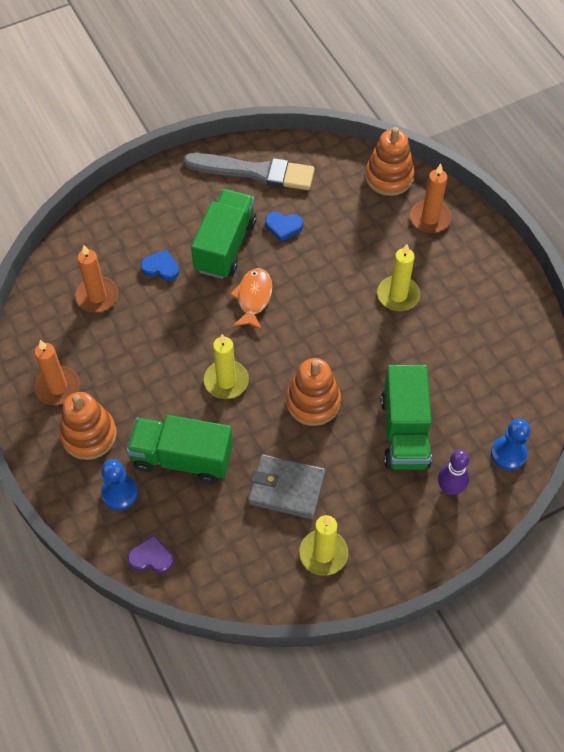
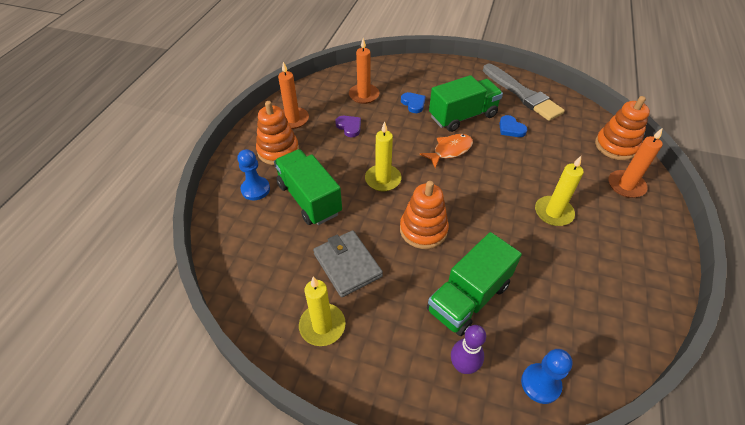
camera: 45 degrees right, 10 degrees down
(151, 557) = (226, 235): purple heart -> purple heart (349, 127)

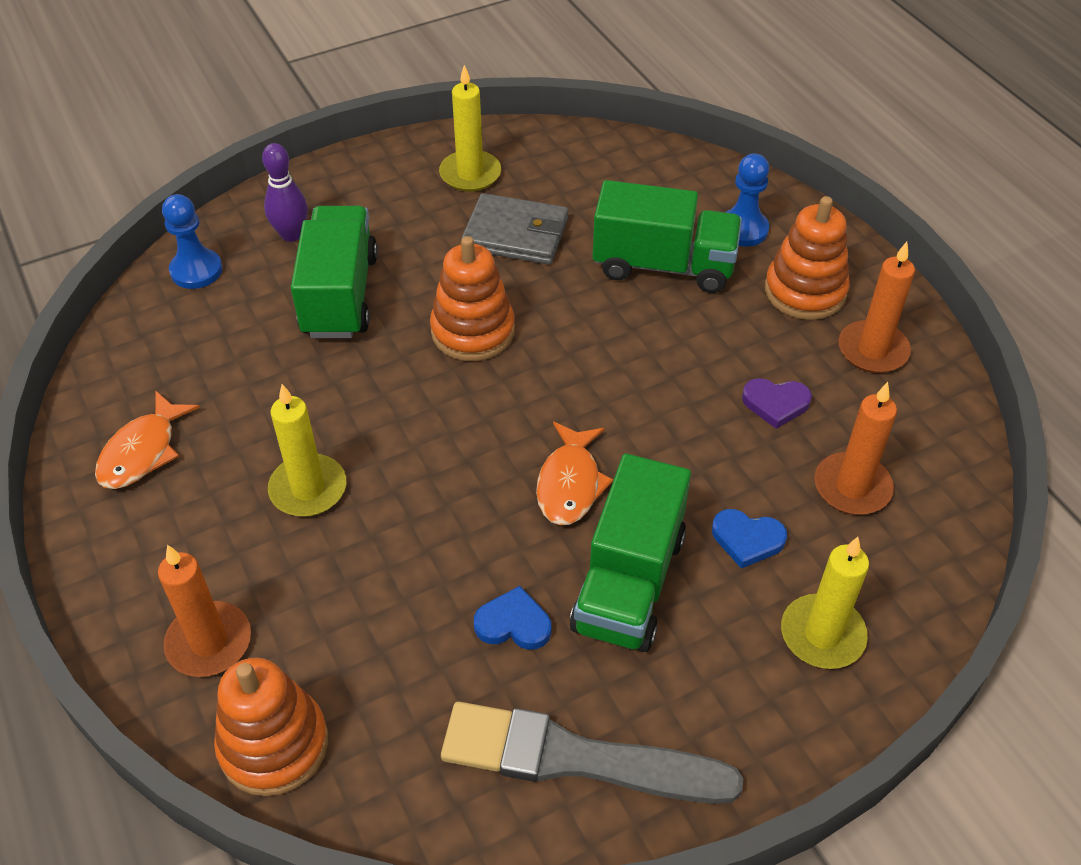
camera: 135 degrees right, 0 degrees up
(383, 179) = (608, 358): yellow candle -> yellow candle (822, 634)
(625, 280) = (143, 451): none -> orange fish

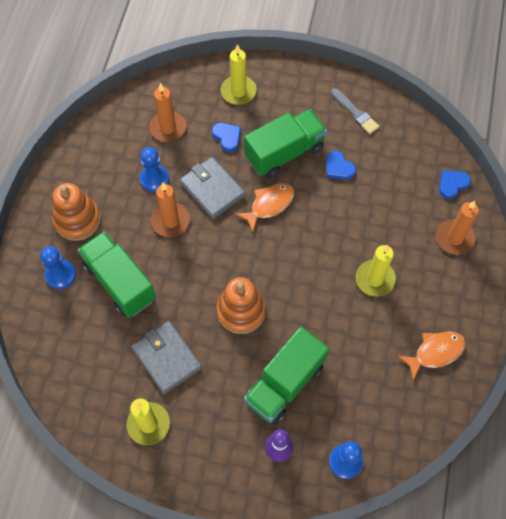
camera: 140 degrees left, 15 degrees up
(274, 745) = (452, 184): orange stacking toy -> blue heart
(576, 758) = (355, 113): grey brush -> grey brush, size x0.54
(678, 447) = (212, 189): none -> grey wallet
(775, 403) = (154, 179): purple heart -> blue pawn
(872, 350) = (88, 172): orange candle -> orange candle (170, 221)

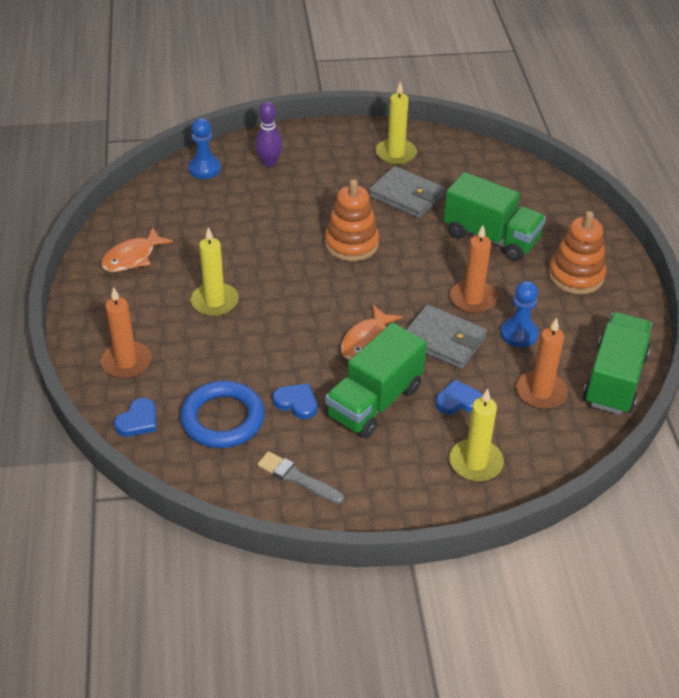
camera: 160 degrees right, 20 degrees down
(60, 275) = (556, 229): blue pawn -> none
(227, 137) = (458, 401): blue heart -> blue heart turned 135 degrees clockwise
(285, 383) = (282, 203): green truck -> green truck (614, 379)
(393, 169) = (222, 419): none -> blue ring

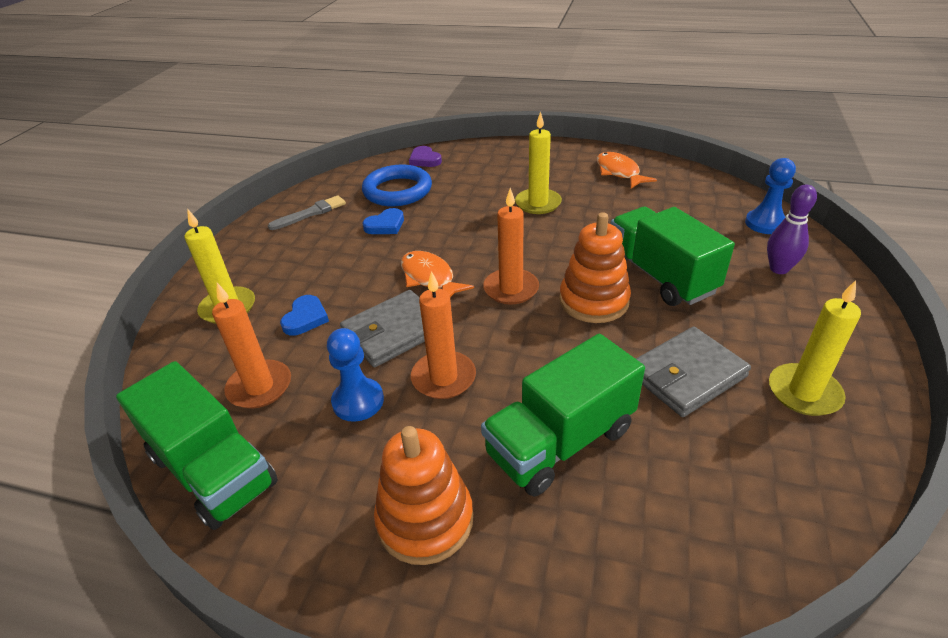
camera: 115 degrees right, 5 degrees down
(126, 362) = (488, 160): orange candle -> orange candle (511, 289)
(138, 421) = (425, 160): blue heart -> purple heart
(374, 402) = (351, 265): green truck -> green truck (660, 276)

